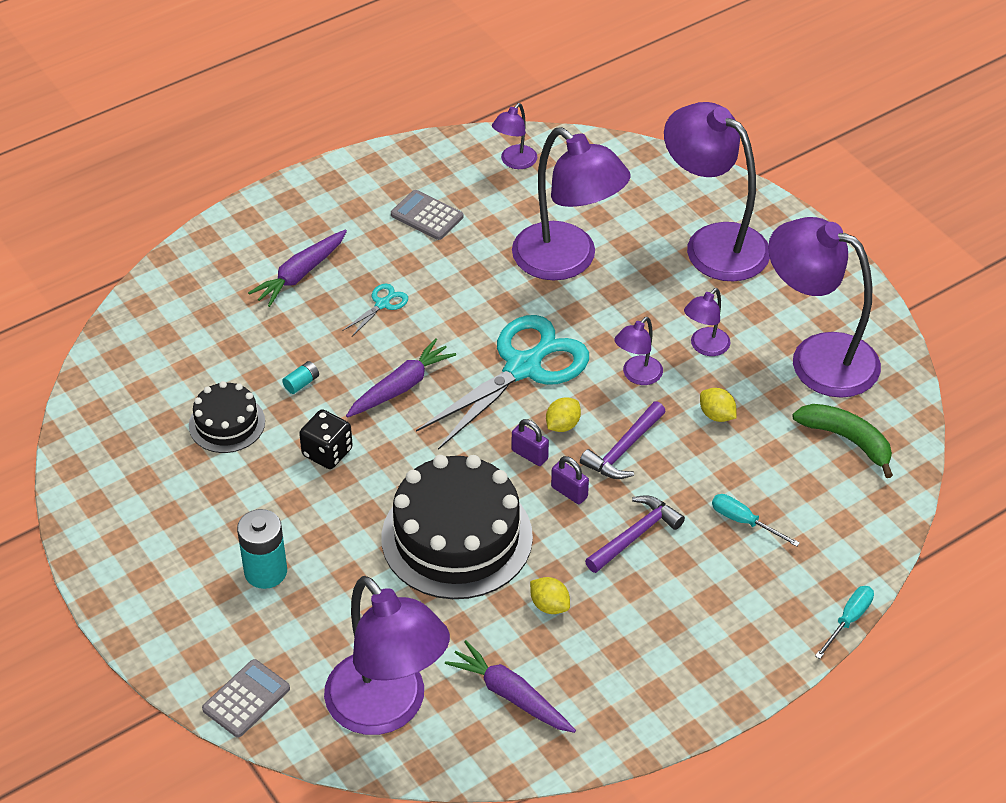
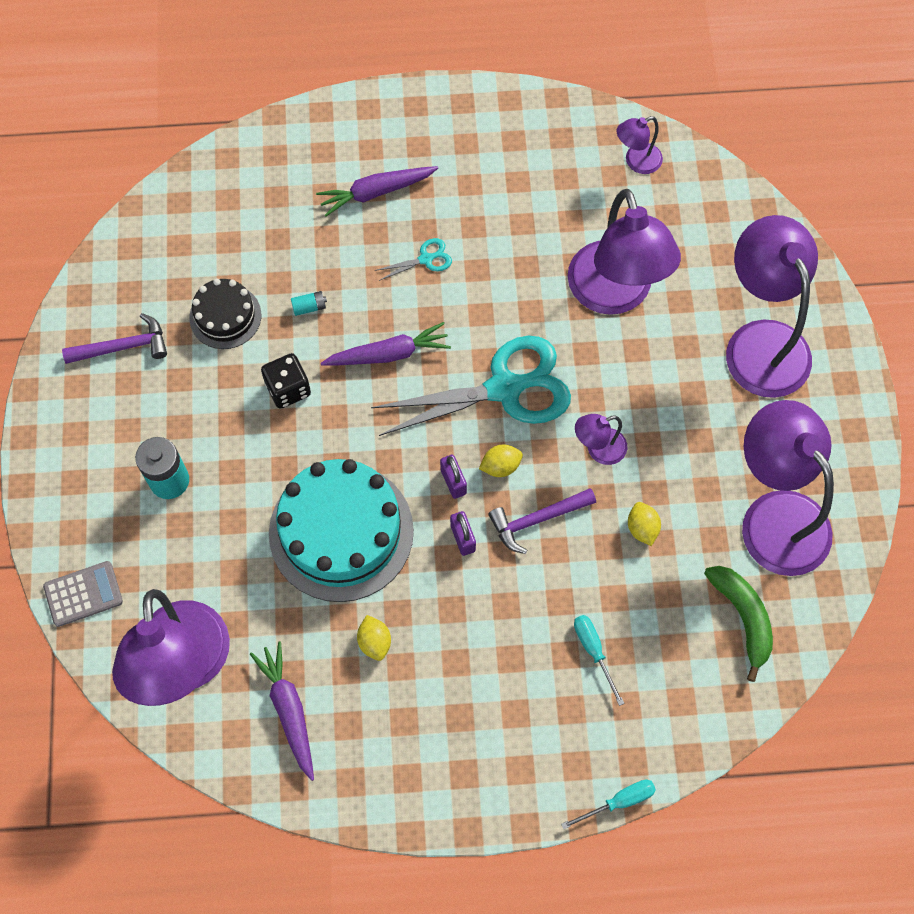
camera: 30 degrees right, 20 degrees up
(427, 216) = (522, 183): grey calculator -> none
(457, 537) = (341, 532): black cake -> turquoise cake
(635, 535) = (491, 612): purple hammer -> purple hammer (124, 347)
(705, 347) = (679, 451): purple lamp -> none

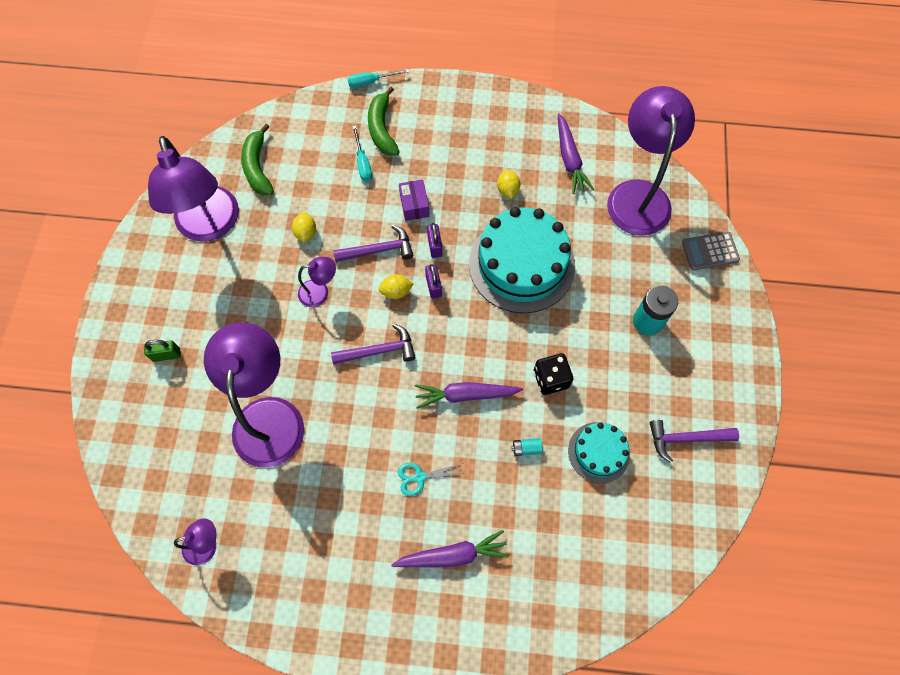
camera: 170 degrees left, 0 degrees up
(225, 316) = (598, 452): black cake -> turquoise cake
(503, 595) = (414, 205): none -> purple box
(504, 388) = (379, 351): turquoise scissors -> purple hammer
(580, 716) = (382, 128): none -> green banana
(760, 342) = (166, 355): purple lamp -> green padlock

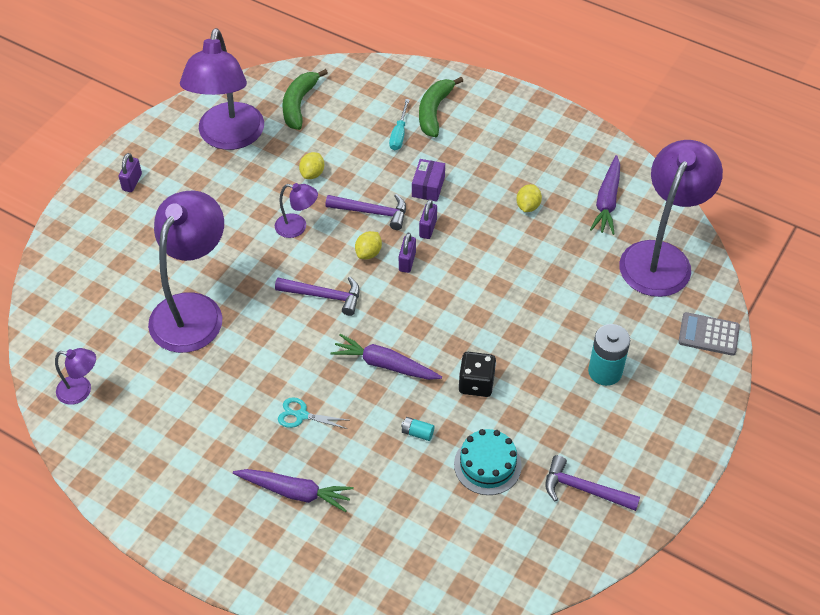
camera: 25 degrees right, 15 degrees down
(142, 308) = (132, 182): none -> purple padlock
(166, 355) = (132, 227): green padlock -> none
(371, 82) = (446, 69): turquoise screwdriver -> none
(396, 292) = (368, 253): yellow lemon -> yellow lemon turned 75 degrees counterclockwise
(521, 264) = (504, 274): turquoise cake -> none

